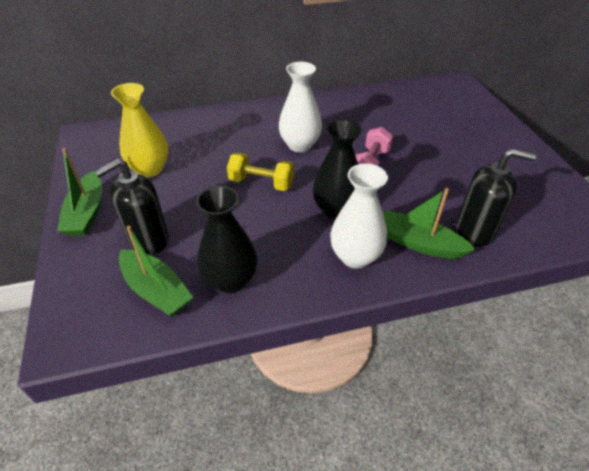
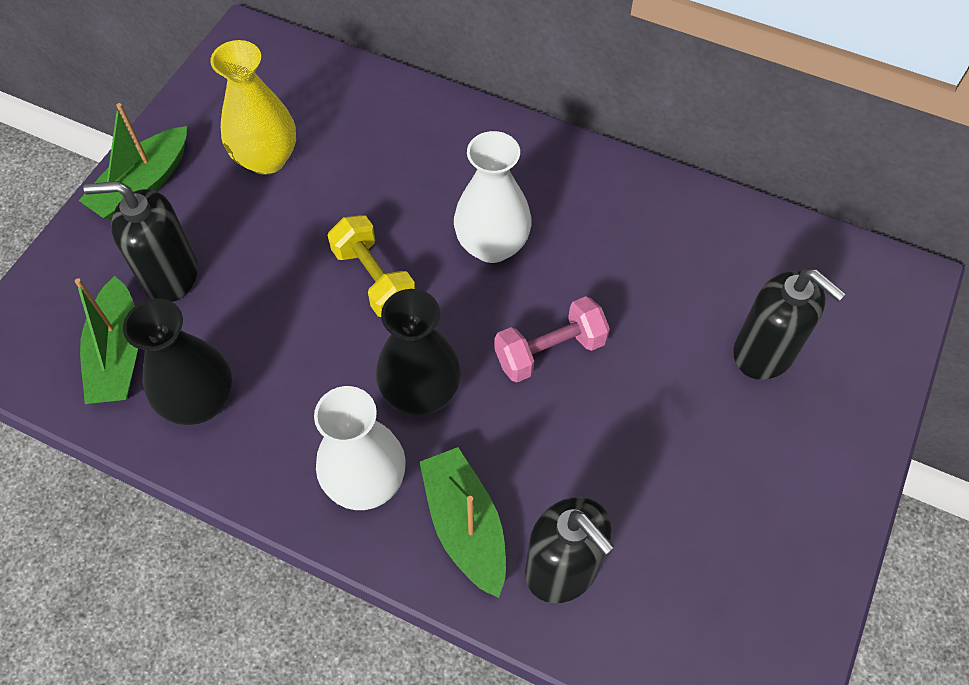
camera: 40 degrees right, 15 degrees up
(444, 123) = (764, 352): none -> black soap dispenser

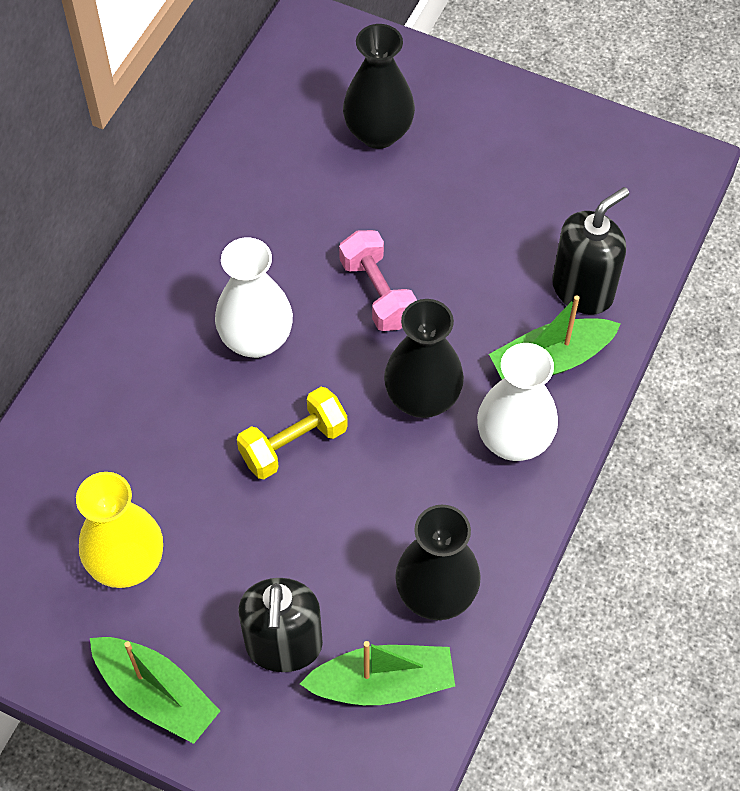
camera: 90 degrees left, 0 degrees up
(764, 352) = (378, 133): black soap dispenser -> black vase

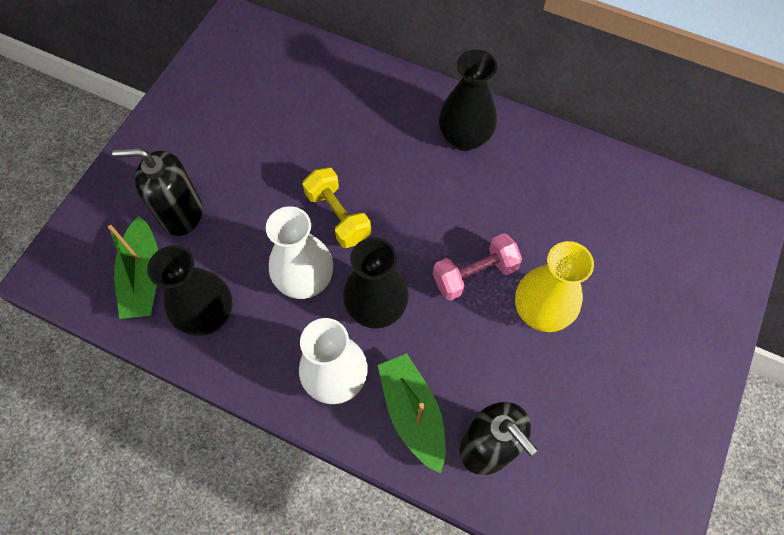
camera: 90 degrees right, 5 degrees up
(127, 563) = (252, 119): yellow vase -> yellow vase (540, 311)
(156, 695) = (158, 141): green boat -> none
(256, 339) = (428, 189): white vase -> white vase (305, 280)
(378, 133) = (639, 275): black vase -> black vase (464, 138)

